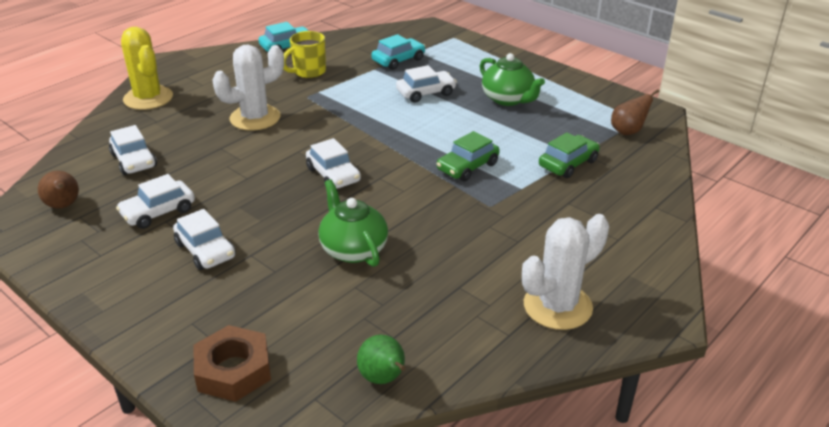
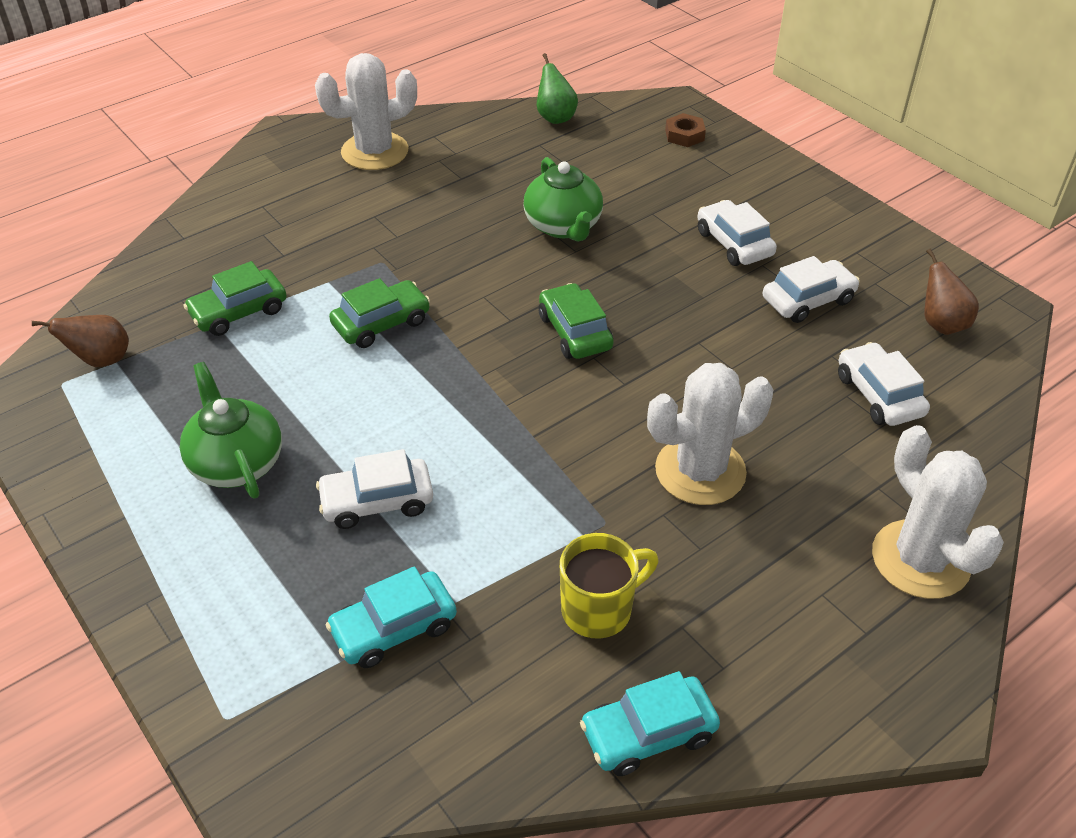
camera: 170 degrees left, 10 degrees up
(148, 98) = (920, 559): yellow cactus -> white cactus
(233, 370) = (684, 135): brown nut -> brown nut, size x0.58
(333, 175) = (575, 332): white car -> green car

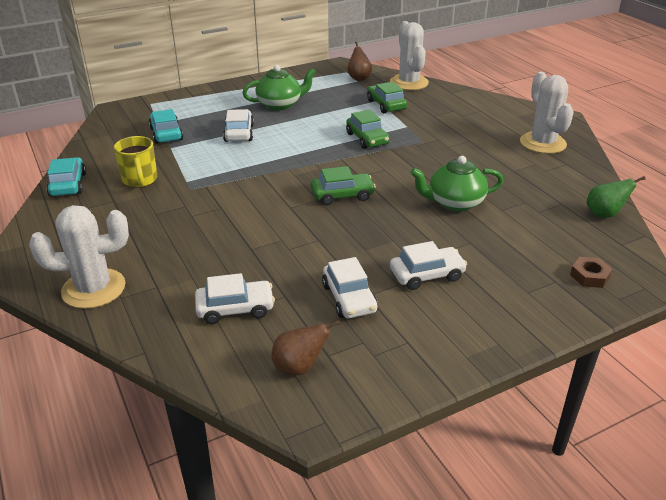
camera: 100 degrees right, 10 degrees down
(700, 471) = (208, 222): white cactus -> white cactus (409, 83)

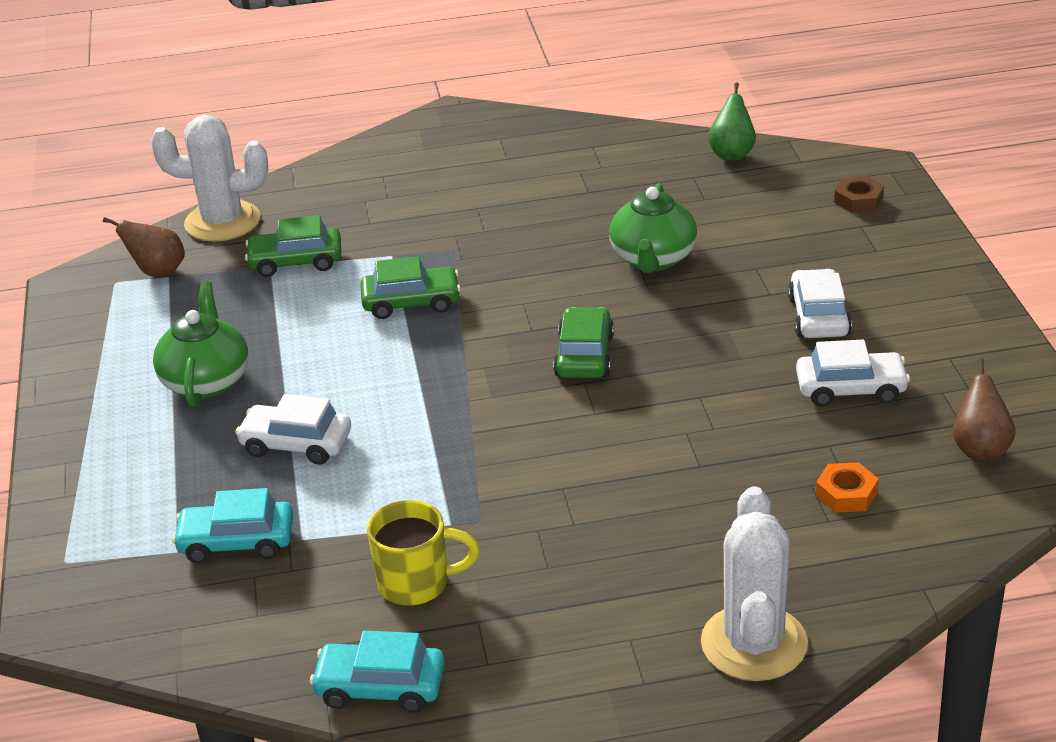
camera: 70 degrees left, 0 degrees up
(235, 308) = (846, 494): white car -> orange nut
(542, 143) = (523, 149): white cactus -> none

